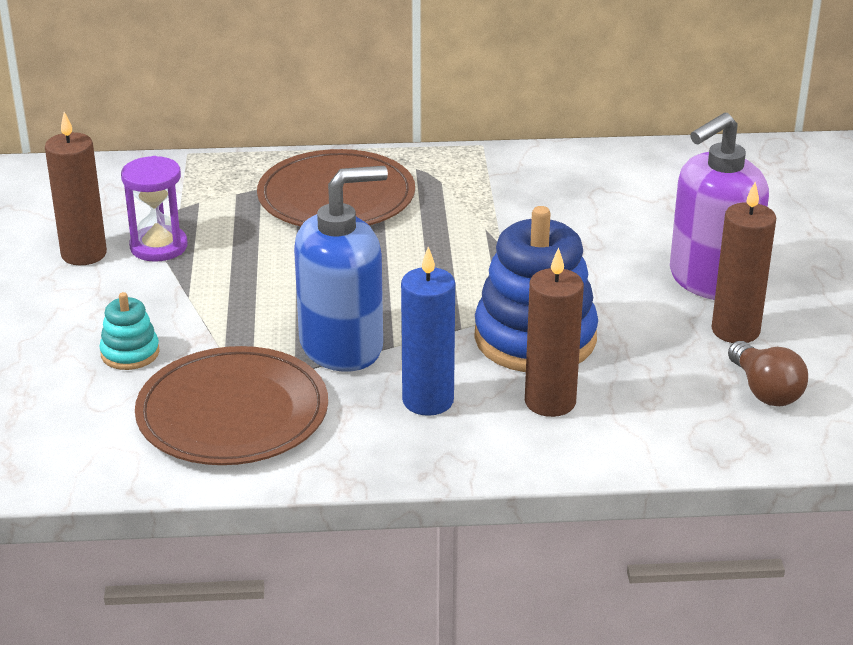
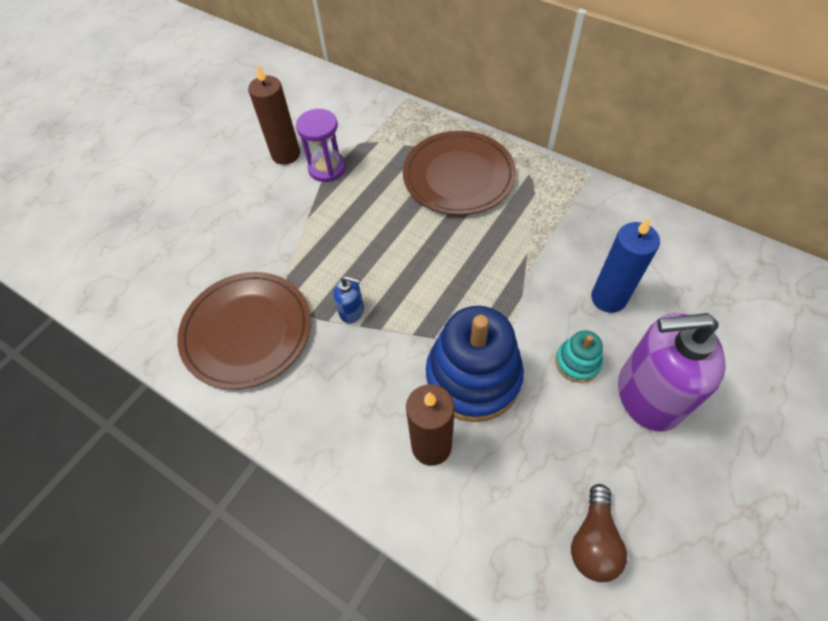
camera: 40 degrees right, 25 degrees up
(130, 353) = (240, 248): turquoise stacking toy -> turquoise stacking toy (577, 362)
(342, 346) = (352, 311): blue soap dispenser -> blue soap dispenser, size x0.43
(428, 401) = (358, 393): blue candle -> blue candle (608, 298)
(735, 330) = (623, 460): brown candle -> none

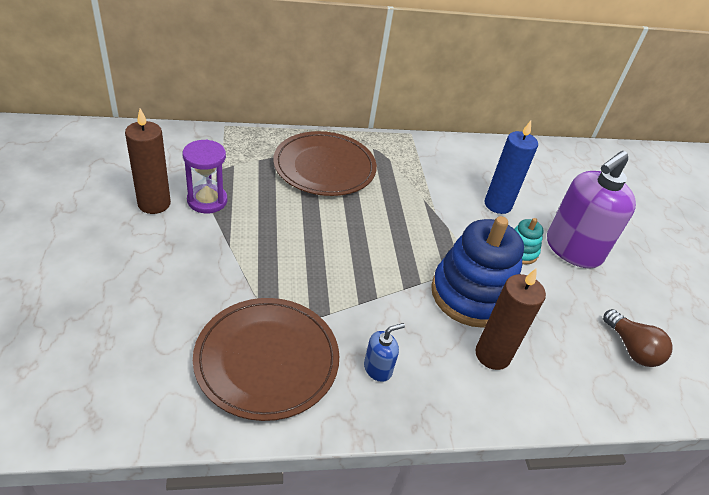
camera: 50 degrees left, 15 degrees down
(352, 311) = (341, 296): blue soap dispenser -> blue soap dispenser (378, 368)

